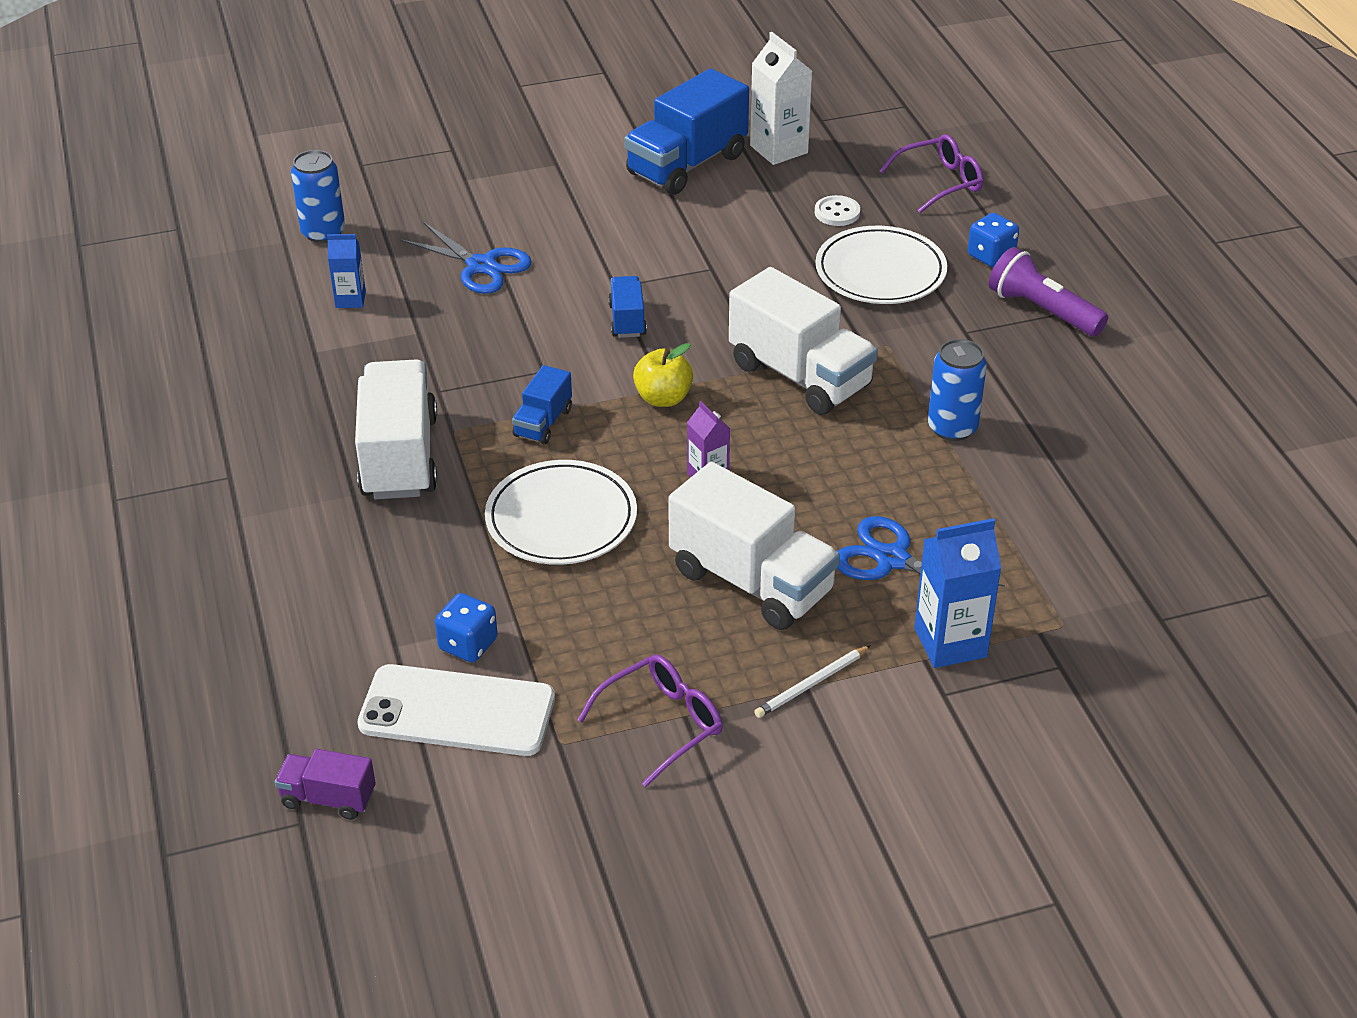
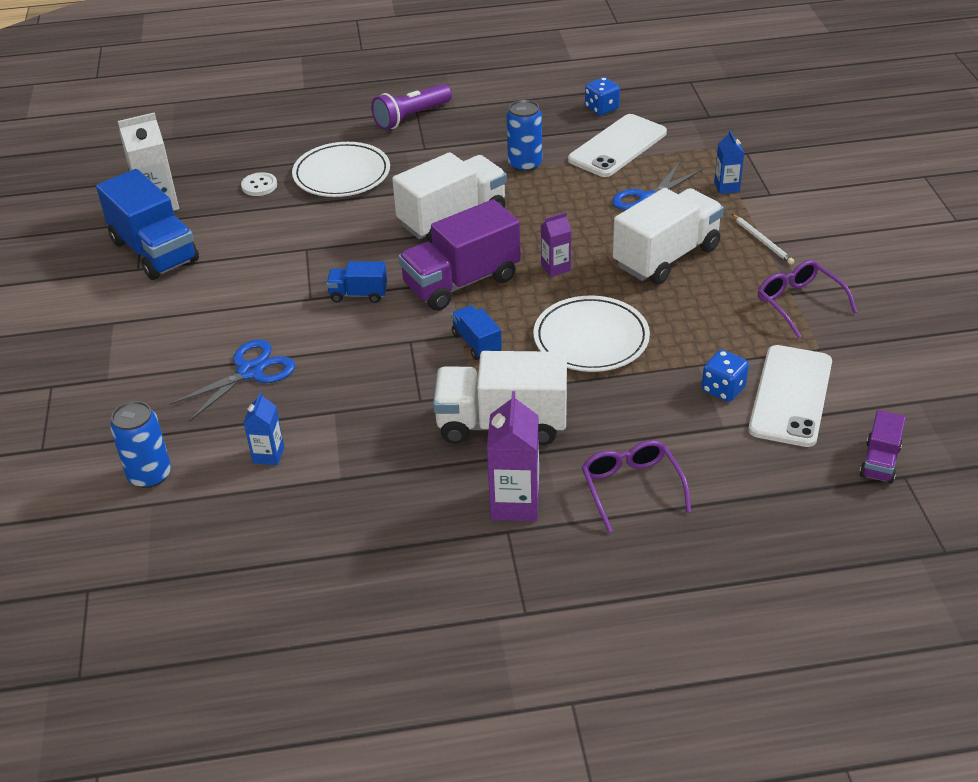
camera: 80 degrees left, 0 degrees up
(270, 478) = (515, 503): none -> purple carton
(543, 423) = (476, 343): blue truck -> blue truck turned 150 degrees counterclockwise
(663, 398) = (461, 282): yellow apple -> purple truck
(940, 182) = (242, 138): purple glasses -> purple glasses (631, 487)
(950, 643) = (726, 187): blue carton -> blue carton, size x0.59
(991, 256) = (342, 129): blue dice -> blue dice (601, 108)
(1031, 518) = (617, 146): none -> white phone

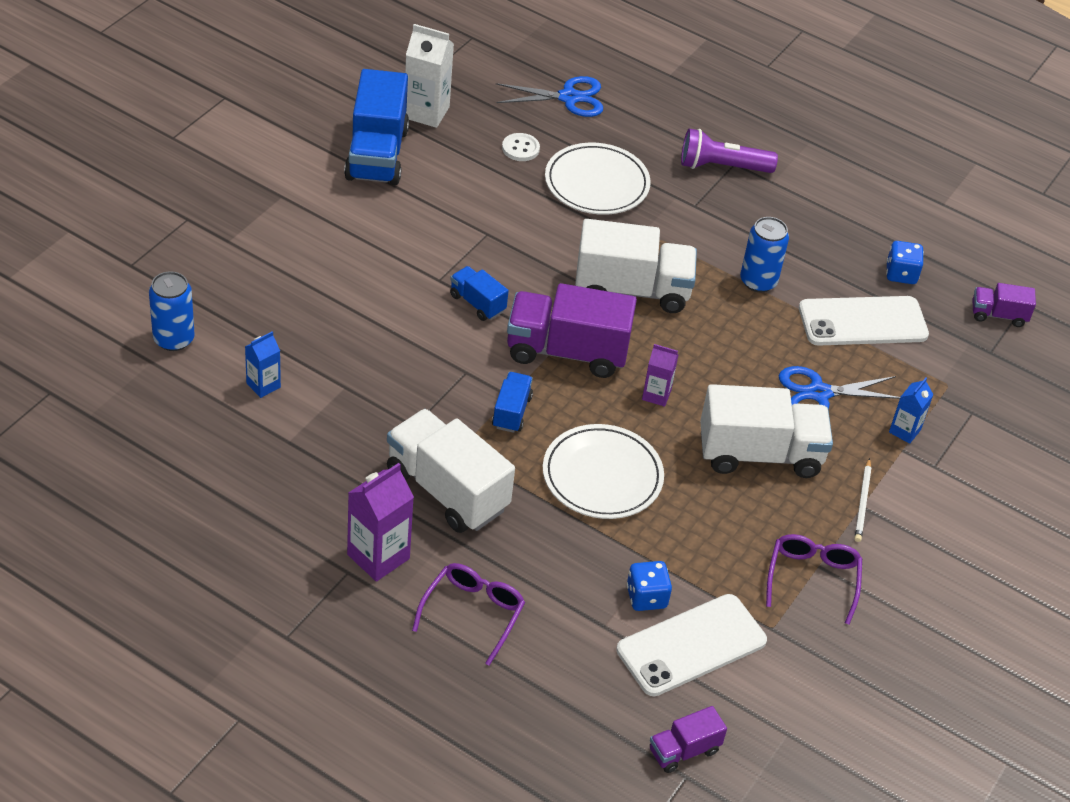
camera: 35 degrees right, 5 degrees up
(250, 372) = (326, 309): blue scissors -> blue scissors (569, 98)
(685, 95) = (998, 315): none -> purple truck

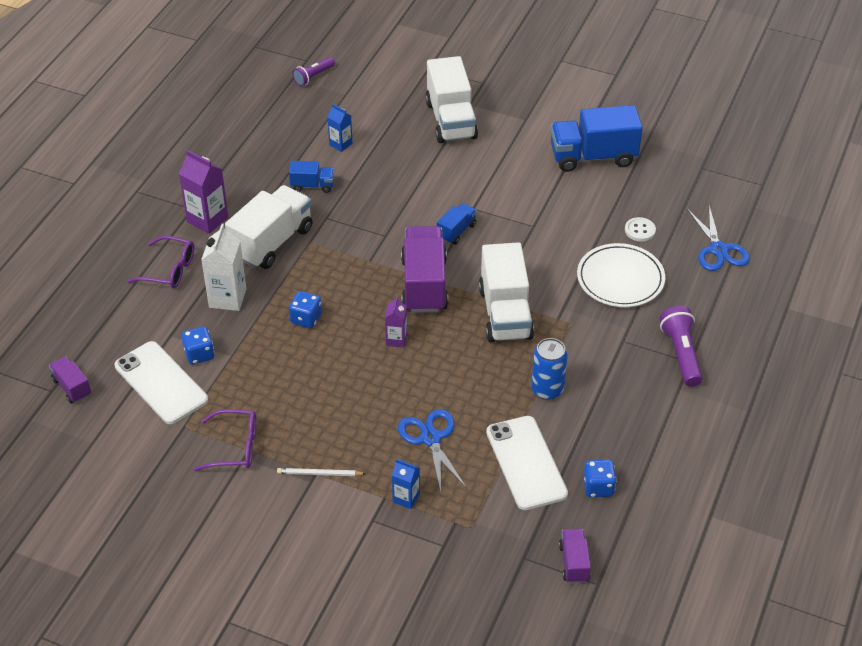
camera: 85 degrees right, 0 degrees up
(94, 390) = (313, 77): none -> purple flashlight
(173, 339) = (368, 99): blue can -> none
(426, 112) = (655, 174): white carton -> white carton (227, 298)
(511, 412) = (353, 264): blue truck -> blue truck (312, 185)
(602, 476) = (306, 318): white plate -> blue dice
(759, 454) = (353, 406): white truck -> white truck (451, 120)

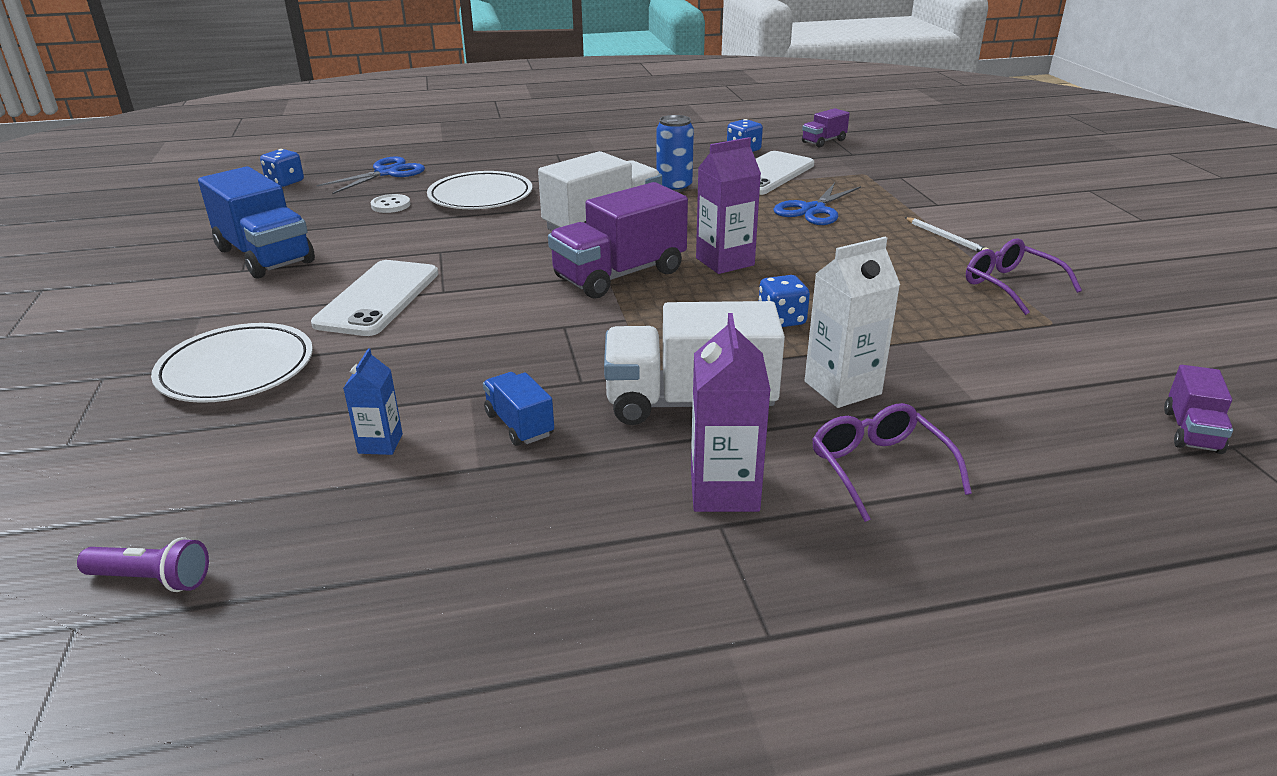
camera: 125 degrees left, 15 degrees down
(161, 383) = (1043, 367): white phone -> white phone (378, 298)
(199, 354) = (957, 363): blue dice -> blue dice (285, 182)
(396, 339) = (725, 262): purple carton -> purple carton, size x1.70
(406, 498) = (890, 200): blue carton -> none
(451, 120) = (236, 369): white truck -> white plate
(456, 231) = (500, 287): blue truck -> none
(681, 354) = (552, 158): purple flashlight -> none

